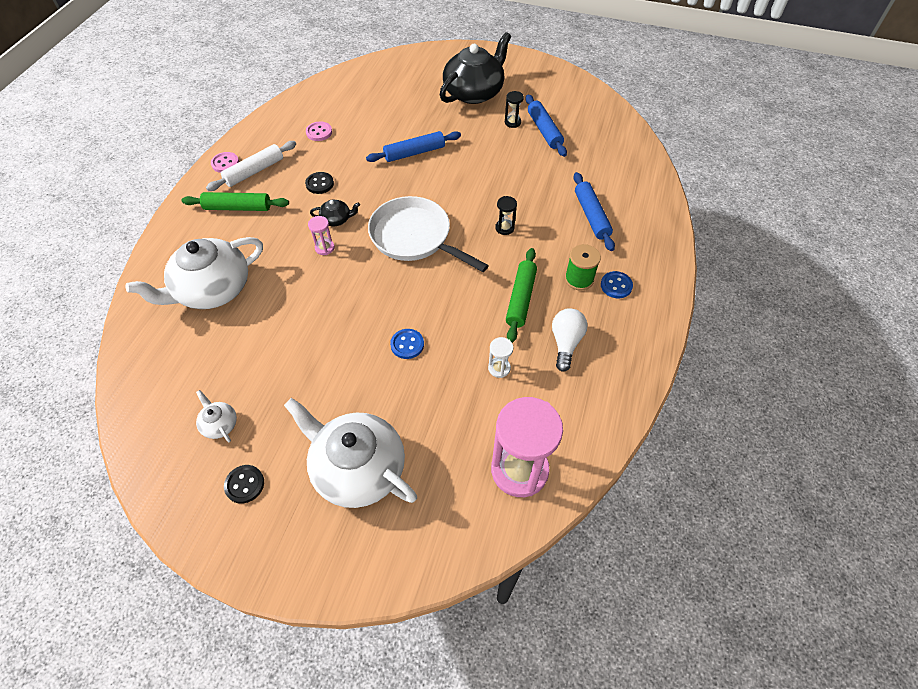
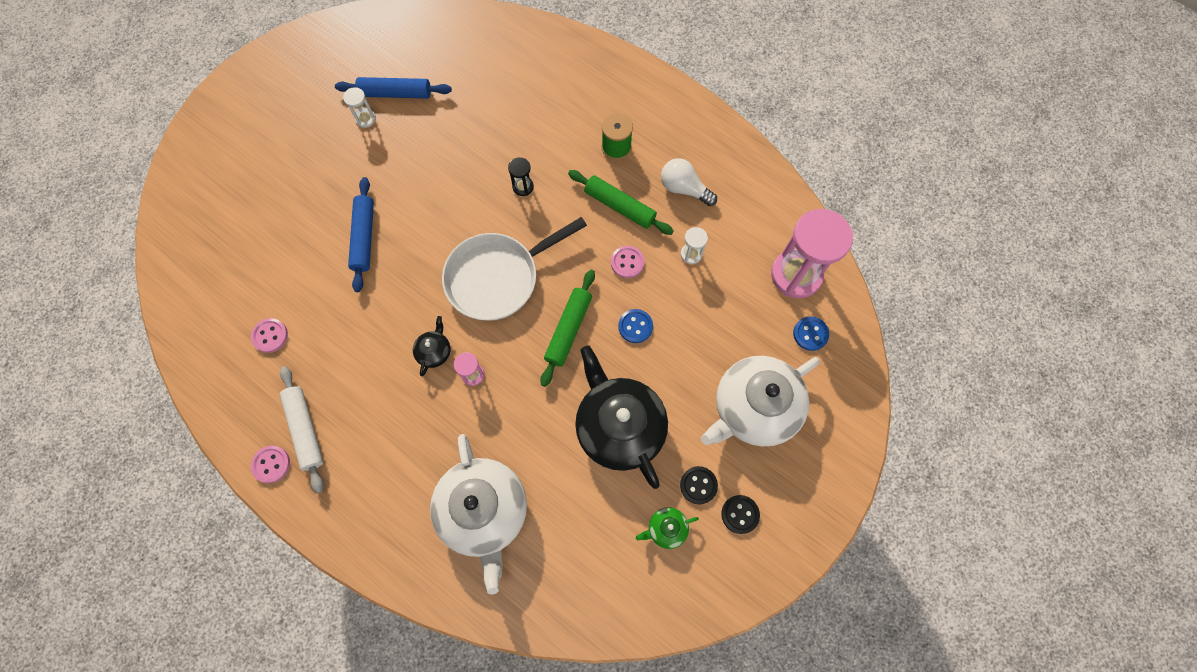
camera: 70 degrees left, 15 degrees up
(219, 424) = (666, 529): white teapot -> green teapot
(238, 208) = (362, 461): green rolling pin -> green rolling pin (568, 330)
(320, 184) = (366, 356): black button -> black button (698, 485)
(467, 320) = (627, 262): none -> pink button
(474, 92) = (290, 139): black teapot -> black teapot (619, 426)
(512, 122) = (365, 119): black hourglass -> white hourglass
(591, 216) = (542, 102): blue rolling pin -> none
(616, 286) = (636, 120): blue button -> blue button (810, 334)

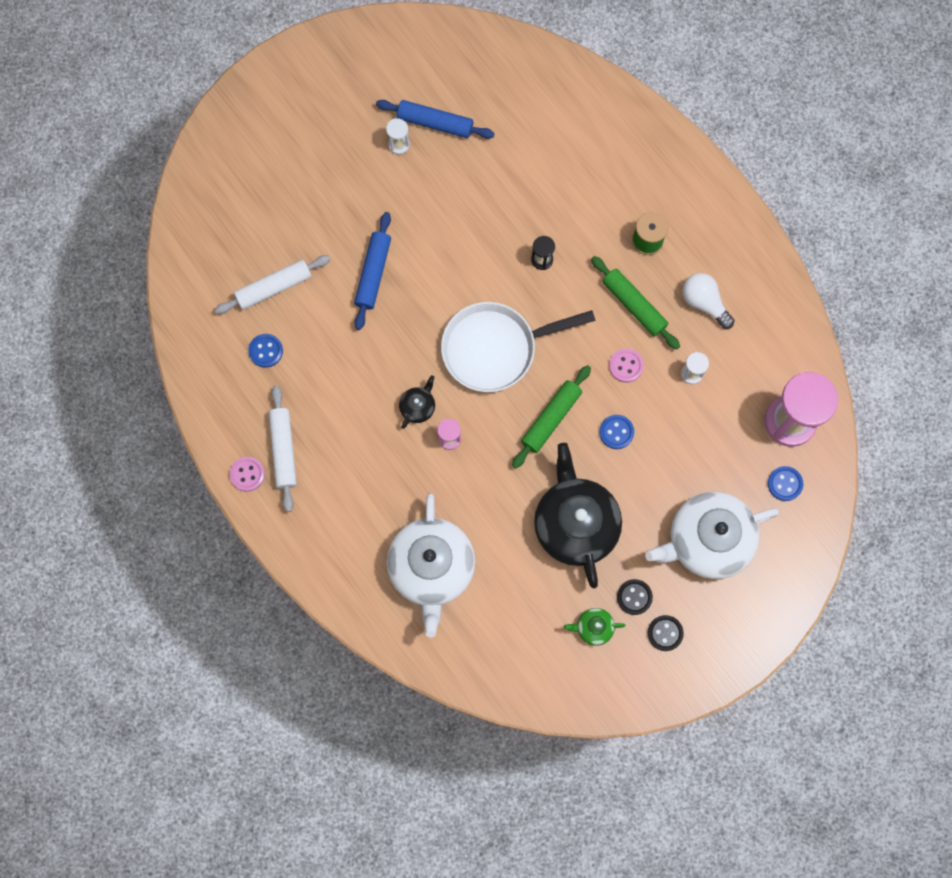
camera: 15 degrees right, 5 degrees up
(268, 273) = (274, 287): none -> white rolling pin
(270, 336) = (266, 351): pink button -> blue button

